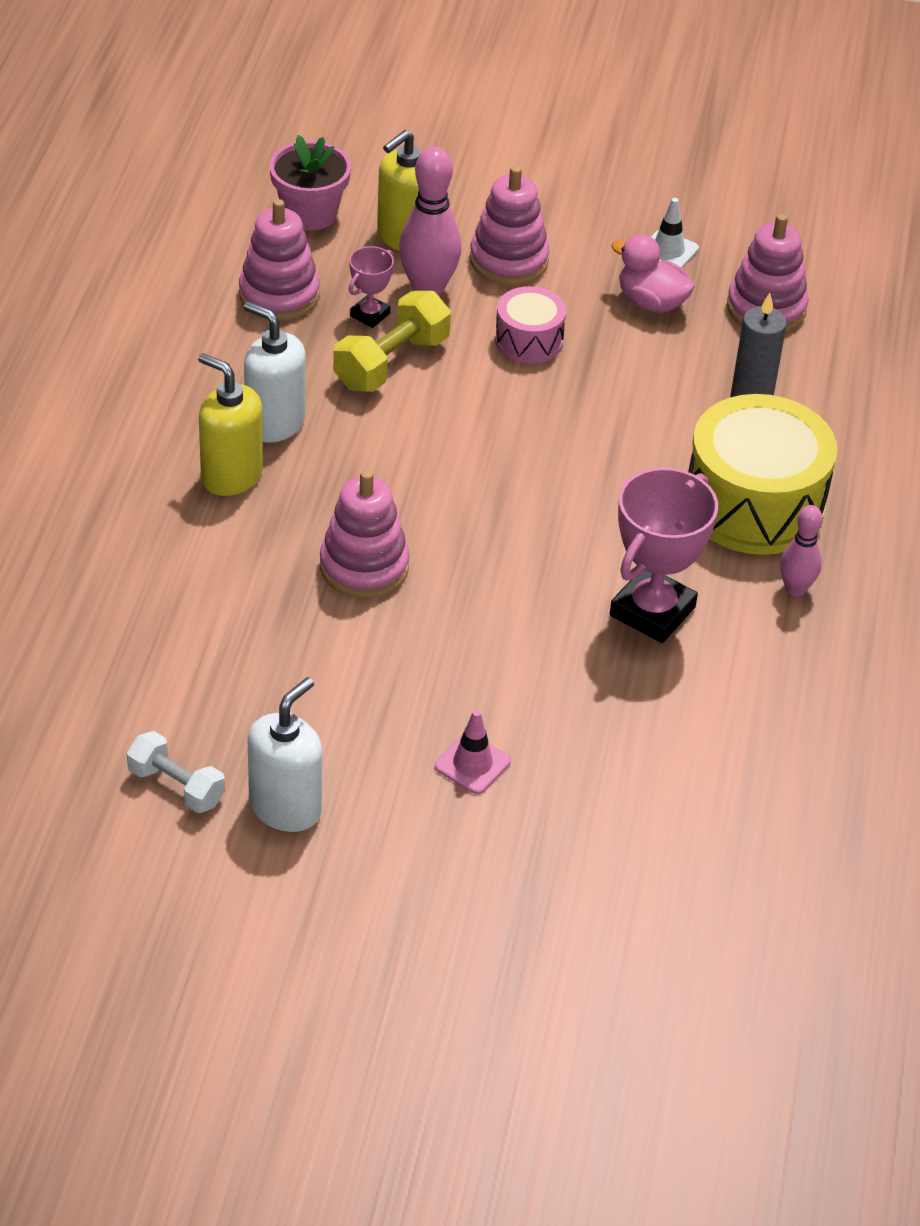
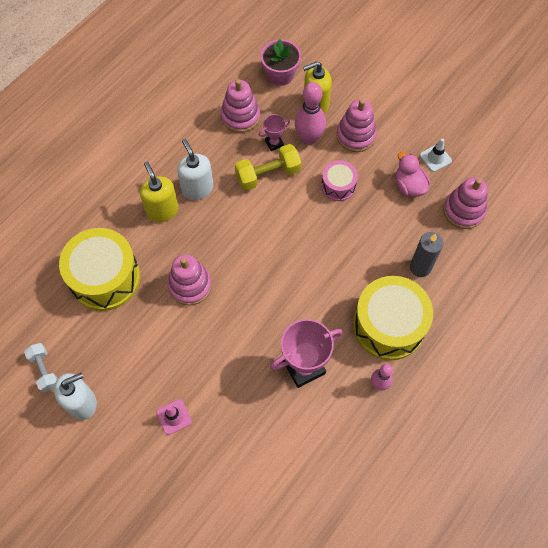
camera: 30 degrees right, 20 degrees up
(193, 610) = (105, 278): none -> yellow drum

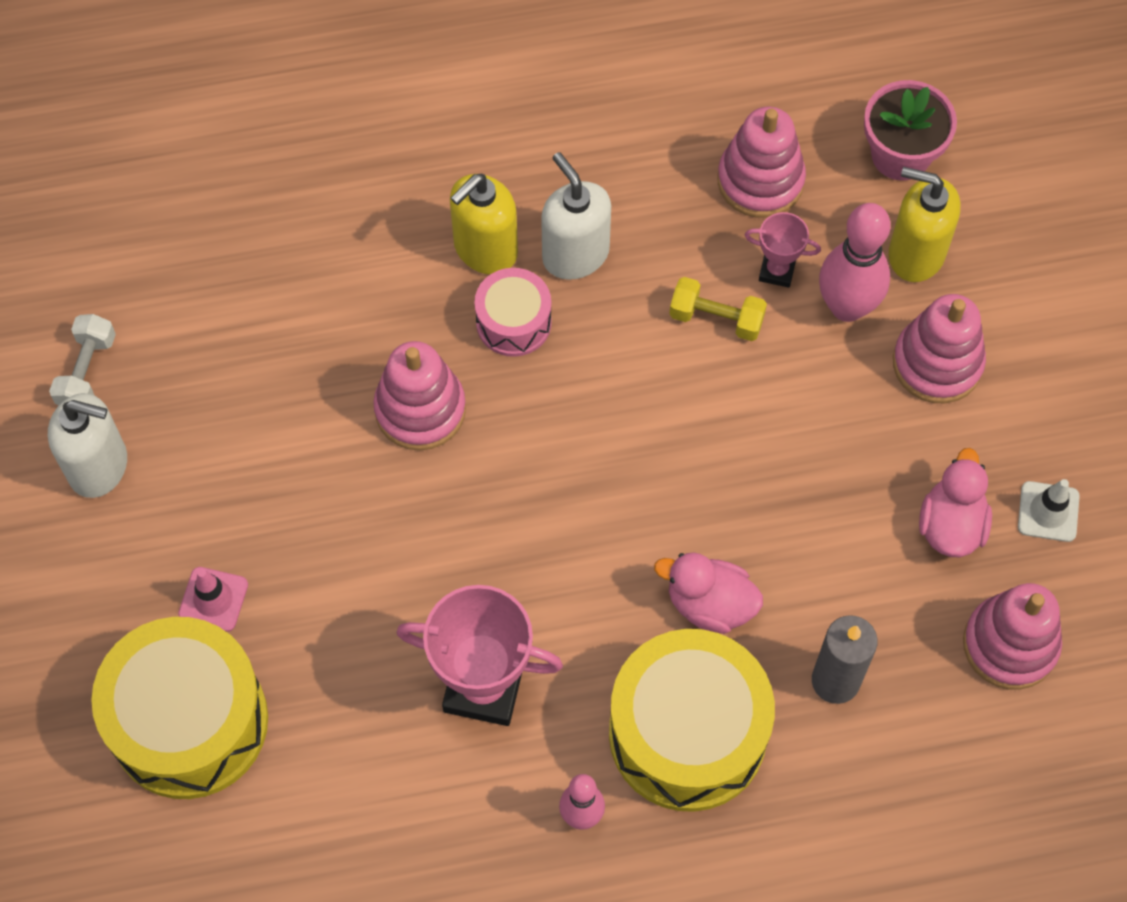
camera: 40 degrees right, 0 degrees up
(105, 278) = (299, 293): yellow drum -> yellow drum (189, 722)
(162, 210) = (485, 249): yellow soap dispenser -> yellow soap dispenser turned 150 degrees counterclockwise
(197, 188) = (575, 254): white soap dispenser -> white soap dispenser turned 45 degrees counterclockwise
(268, 174) = (716, 318): yellow dumbbell -> yellow dumbbell, size x0.66
(338, 186) = (821, 429): pink drum -> pink drum (513, 322)
(355, 274) = (710, 604): none -> pink duck

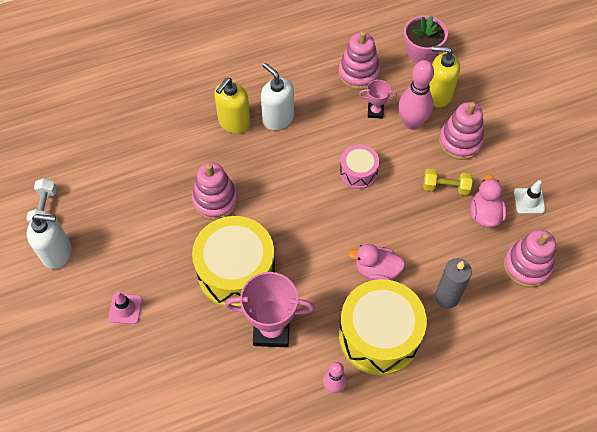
camera: 10 degrees left, 5 degrees down
(189, 722) = (122, 373): yellow drum -> yellow drum (236, 272)
(513, 322) = (254, 153): pink drum -> pink drum (358, 172)
(716, 318) = (351, 137): yellow dumbbell -> yellow dumbbell (445, 187)

